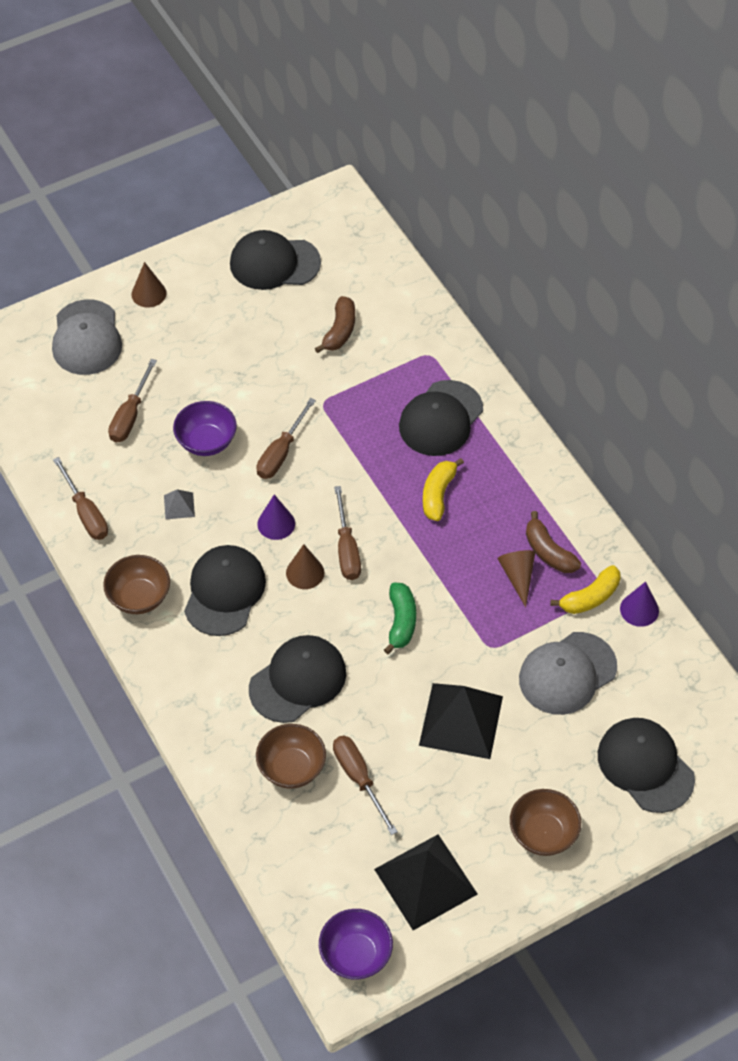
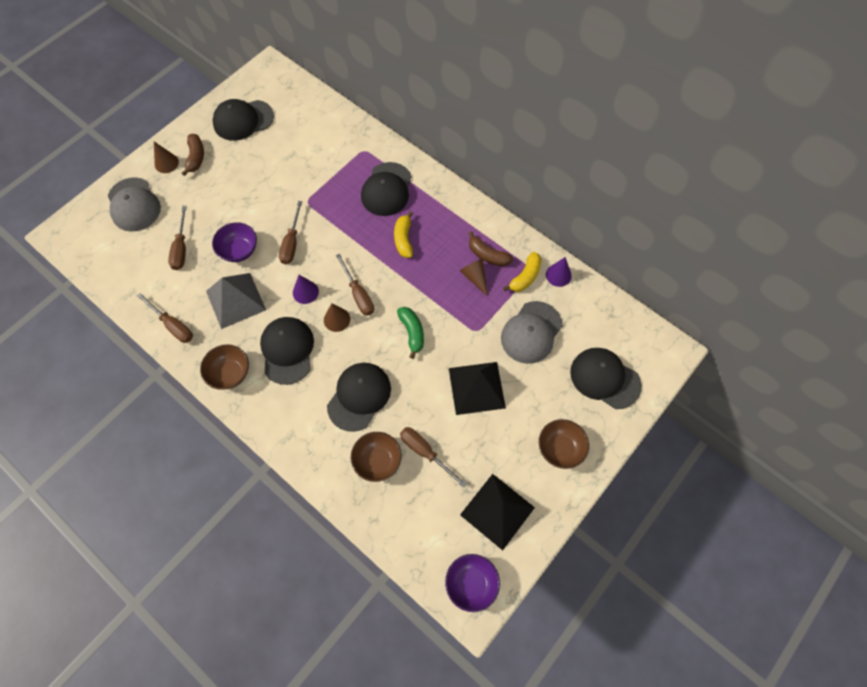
camera: 20 degrees left, 10 degrees up
(179, 505) = (235, 300): grey pyramid -> grey pyramid, size x2.30
(339, 331) = (301, 152): brown banana -> brown banana (196, 157)

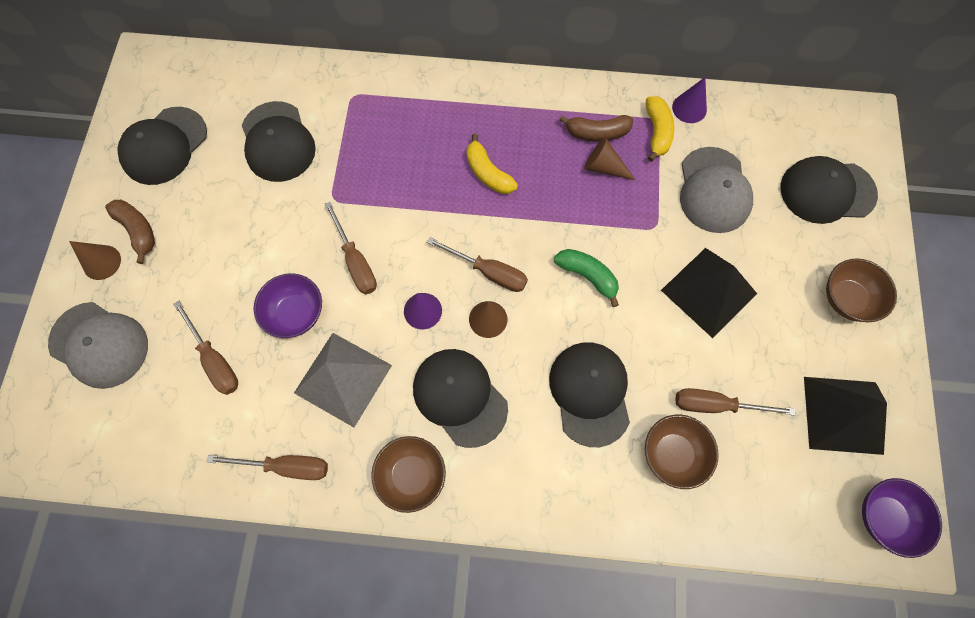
camera: 35 degrees left, 5 degrees up
(386, 189) = (419, 126): black cap -> black cap (278, 142)

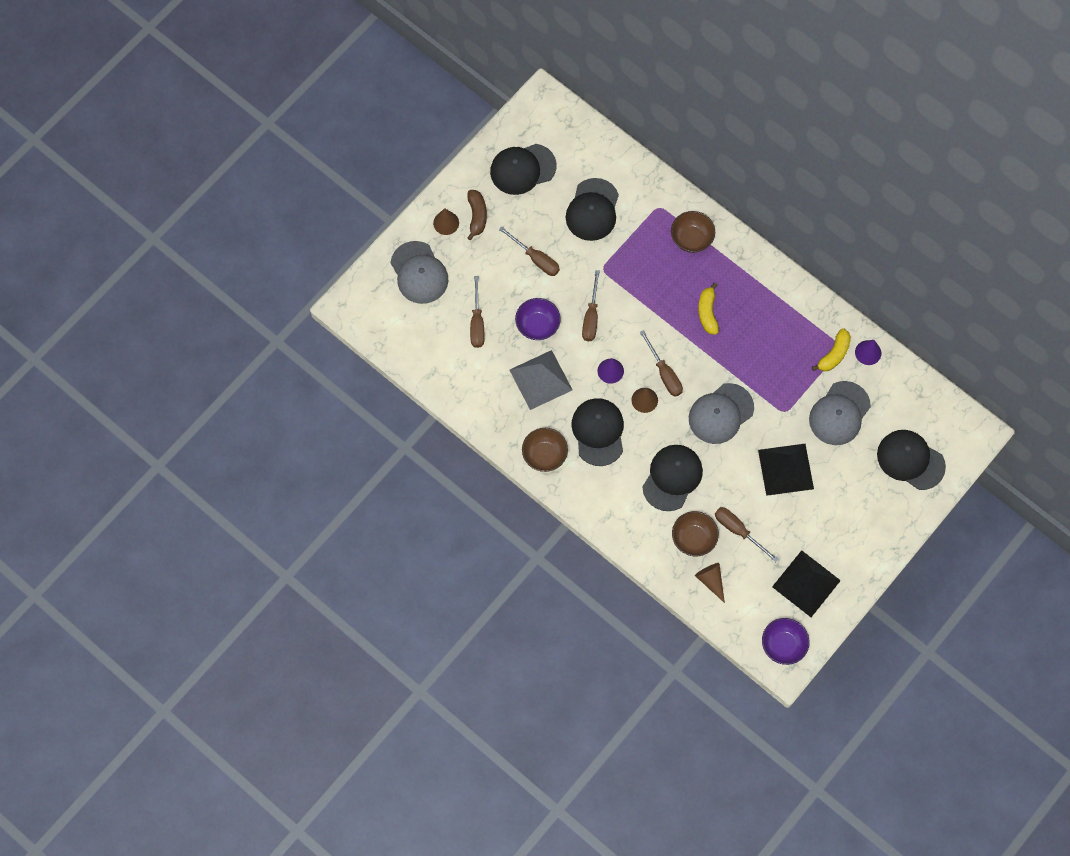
camera: 35 degrees right, 0 degrees up
(285, 466) = (481, 406): brown screwdriver -> brown screwdriver (536, 259)
(587, 276) = (721, 413): green banana -> grey cap
(597, 133) = (795, 330): brown banana -> none
(604, 167) = (782, 355): brown cone -> brown cone (711, 580)
(846, 299) = (865, 527): brown bowl -> brown bowl (691, 239)

